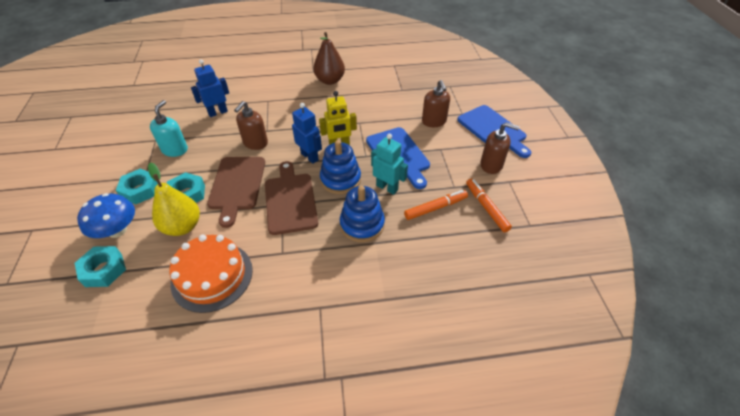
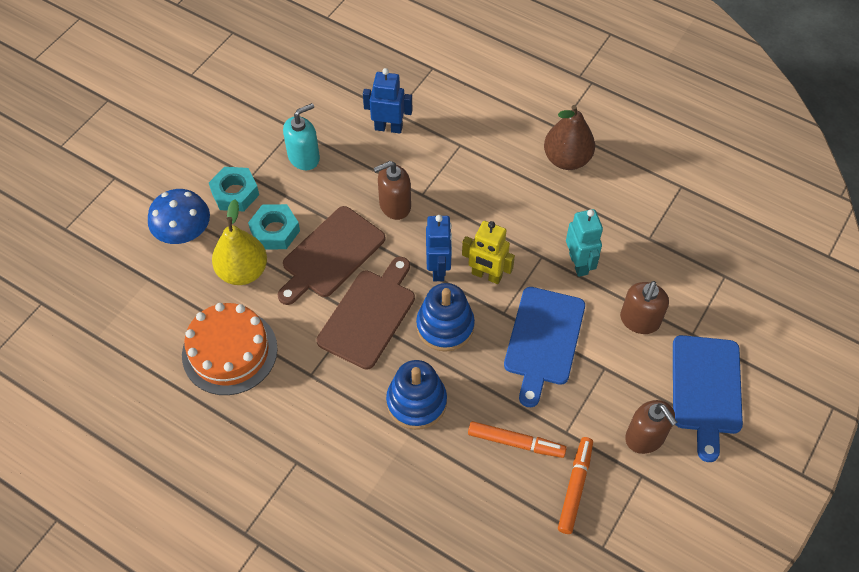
camera: 40 degrees right, 10 degrees up
(104, 270) = (146, 272): turquoise nut -> none
(387, 187) = (487, 375): turquoise robot -> turquoise robot (579, 263)

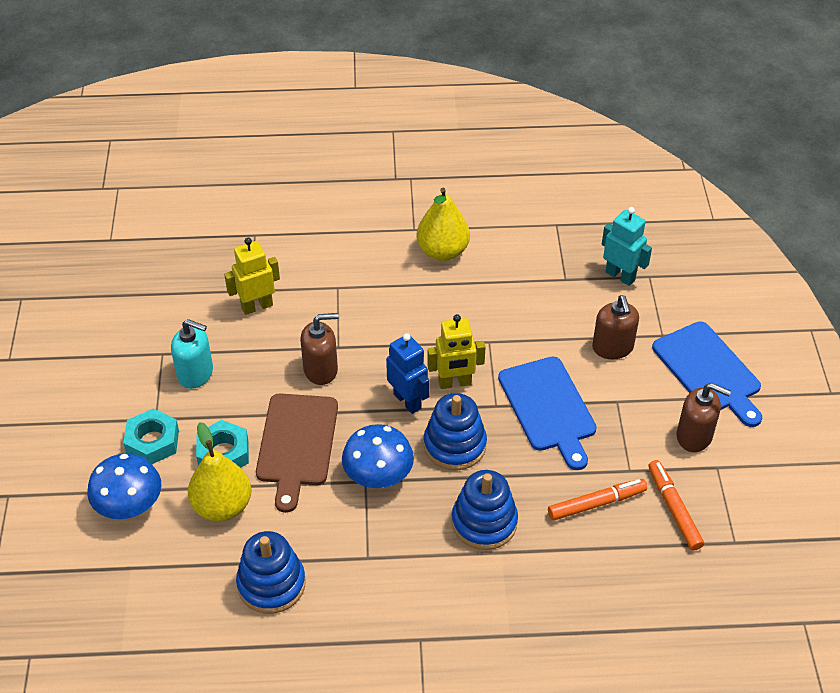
camera: 35 degrees left, 10 degrees down
(229, 351) = (271, 584): orange cake -> blue stacking toy
(304, 157) = (195, 374): turquoise soap dispenser -> turquoise soap dispenser turned 90 degrees clockwise
(369, 315) = (378, 475): brown cutting board -> blue mushroom
(388, 127) = (257, 306): blue robot -> yellow robot
(394, 205) = (321, 370): brown soap dispenser -> brown soap dispenser turned 135 degrees counterclockwise
(566, 159) = (442, 251): brown pear -> yellow pear
(579, 263) = (525, 330): turquoise robot -> turquoise robot (620, 276)

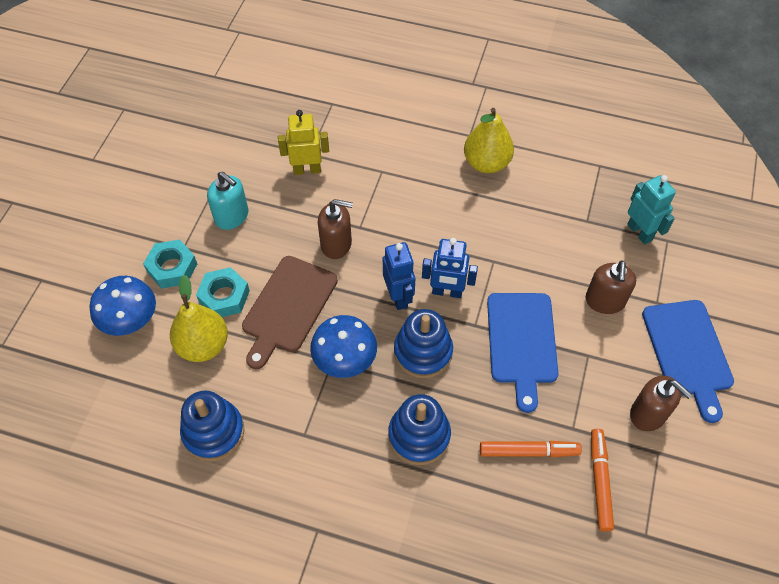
camera: 20 degrees right, 10 degrees up
(455, 383) = (447, 292): yellow robot -> blue robot

